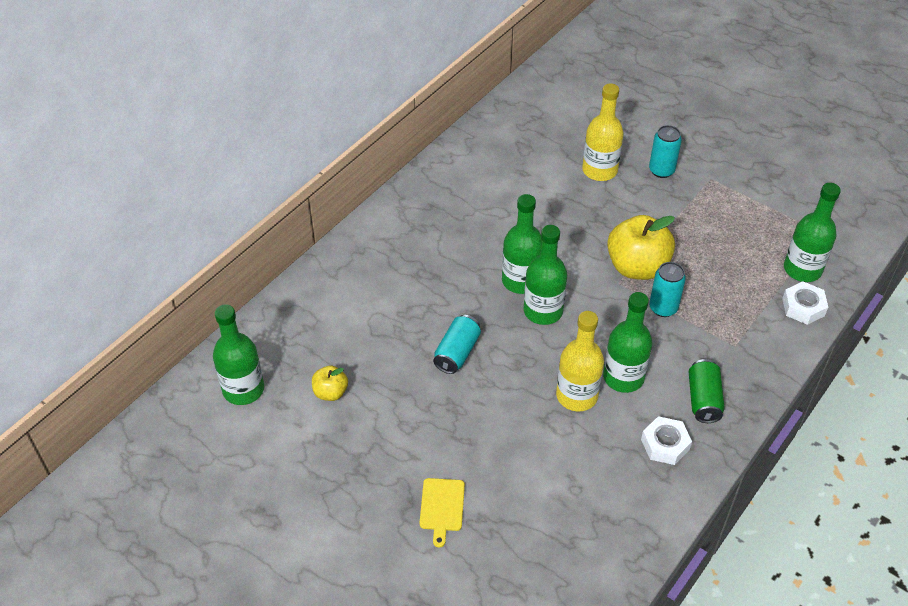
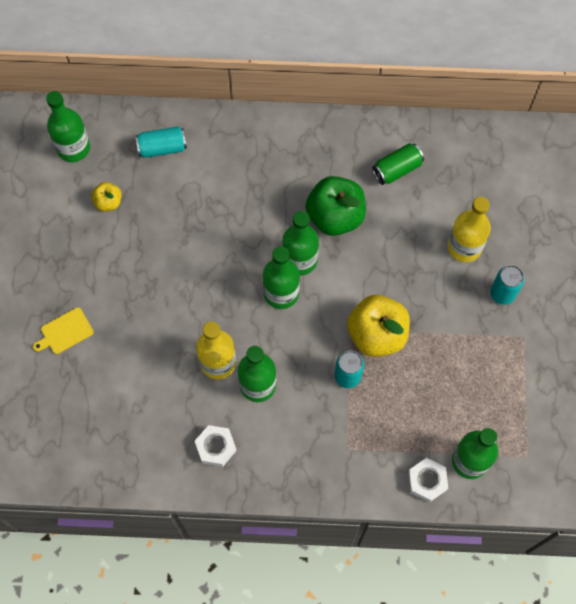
camera: 55 degrees right, 20 degrees up
(457, 353) = (200, 259): turquoise can -> turquoise can (162, 148)
(499, 235) = (335, 216): none -> green apple
(703, 399) = (277, 452): green can -> green can (397, 169)

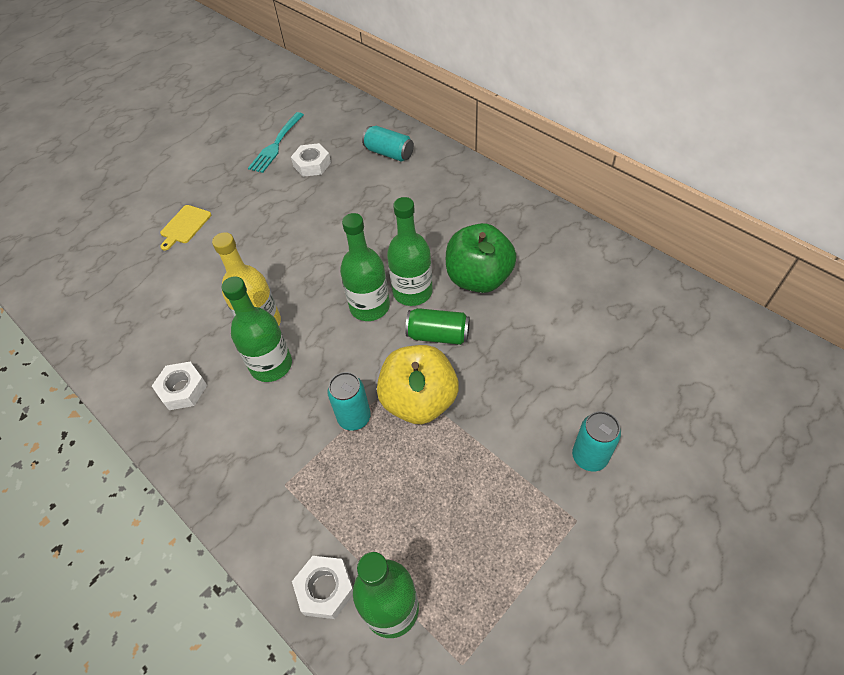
camera: 45 degrees right, 15 degrees down
(53, 203) = (276, 144): none -> turquoise fork
(65, 332) = (185, 226): yellow cutting board -> yellow cutting board turned 75 degrees counterclockwise
(73, 148) = (327, 121): green bottle -> none
(108, 202) = (312, 164): yellow apple -> white nut
(397, 169) = (574, 276): green can -> green can (438, 335)
(464, 247) = (585, 383): yellow bottle -> none

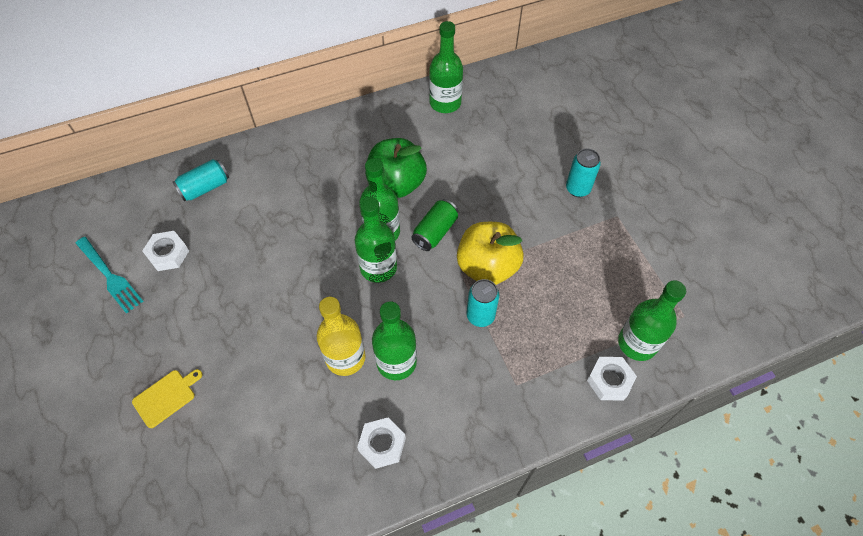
camera: 70 degrees left, 5 degrees up
(185, 226) = (166, 397): yellow cutting board -> yellow cutting board turned 90 degrees counterclockwise
(619, 273) = (445, 103): none -> green bottle

